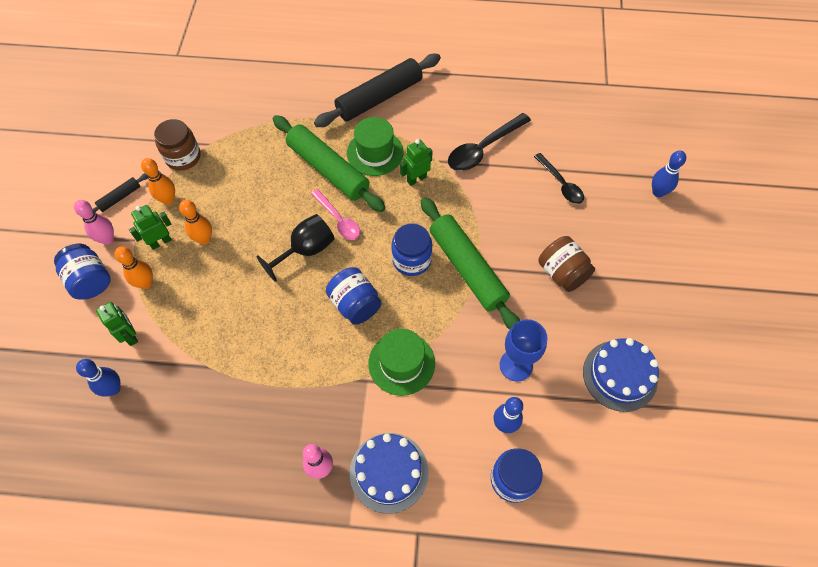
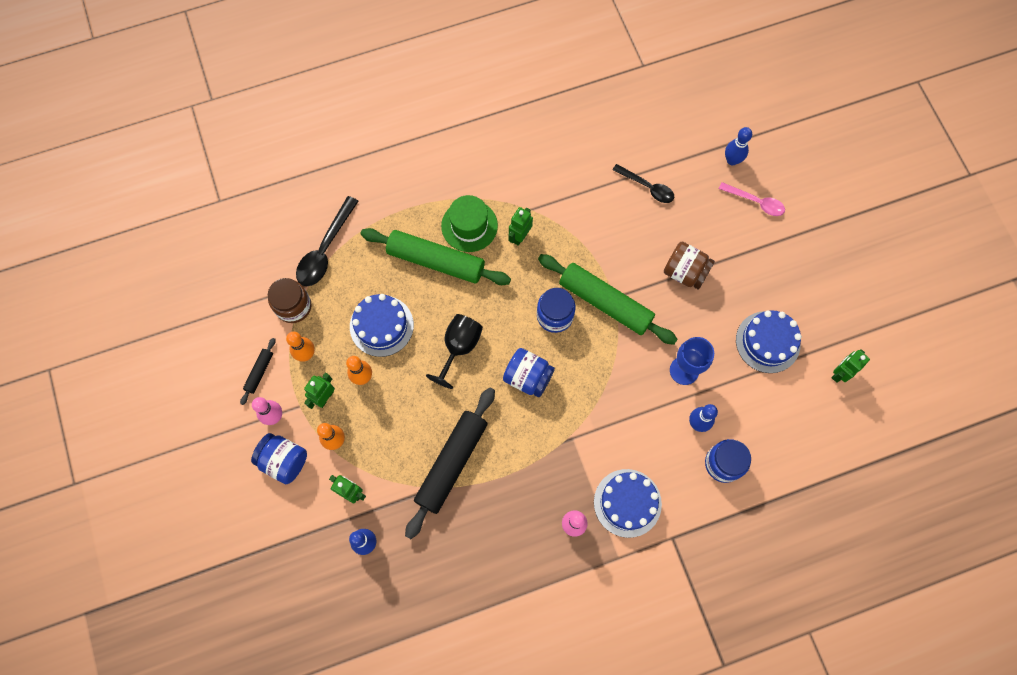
camera: 25 degrees left, 10 degrees up
(248, 203) = (381, 326): none -> blue cake
(338, 220) = (472, 306): pink spoon -> pink spoon (756, 202)
(379, 97) = (443, 166): black rolling pin -> black rolling pin (451, 463)
(401, 363) = (592, 411): green hat -> none
(483, 149) = (564, 180): black spoon -> black spoon (325, 250)
(688, 442) = (839, 373): none -> green robot

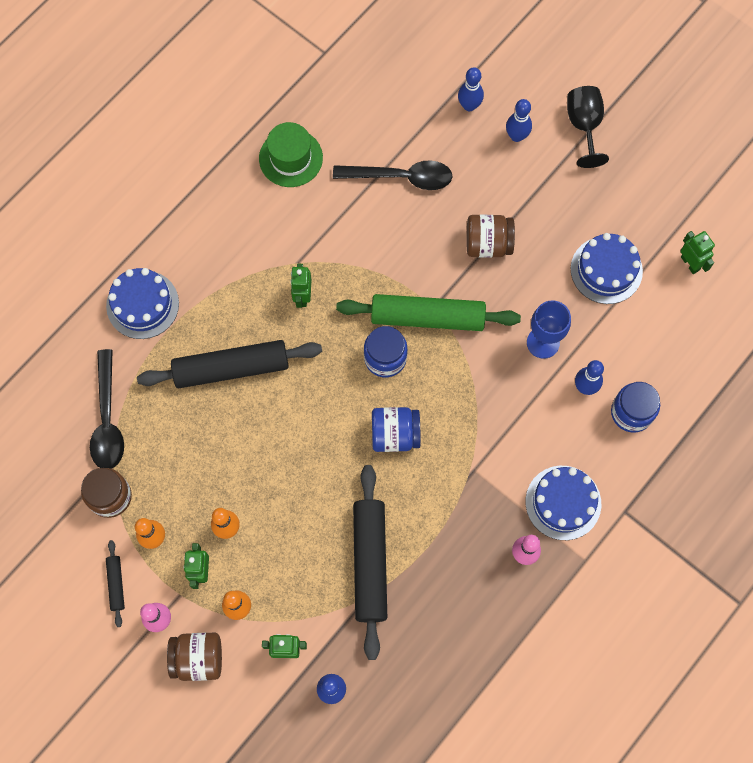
camera: 30 degrees left, 0 degrees up
(284, 461) = (198, 658): blue jar -> brown jar
(381, 326) = (215, 465): blue cake -> blue cake (142, 304)
(436, 261) = (231, 368): green rolling pin -> black rolling pin
(459, 348) = (308, 443): black goblet -> black goblet (584, 126)
(469, 226) = (244, 313): green hat -> green hat (290, 158)
(647, 187) = (401, 177): black spoon -> black spoon, size x1.51
(756, 202) = (516, 136): pink spoon -> blue bowling pin
(839, 373) = (690, 263): green robot -> green robot turned 135 degrees clockwise

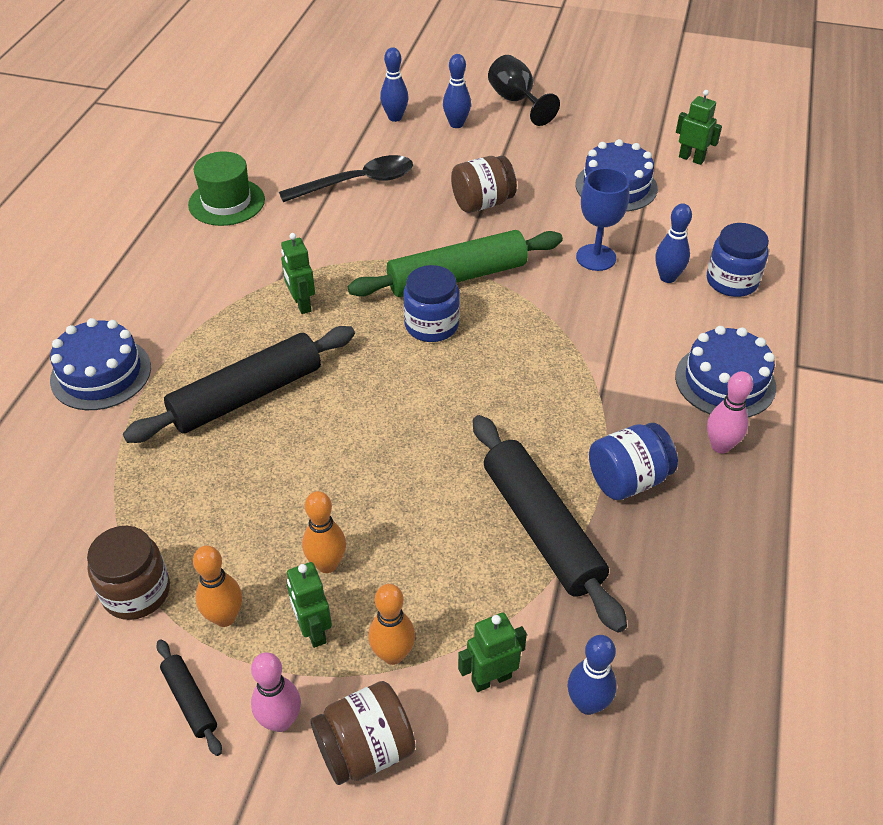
camera: 25 degrees left, 25 degrees down
(107, 420) = (98, 505): black spoon -> none
(395, 434) = (488, 388): blue jar -> blue jar (628, 479)

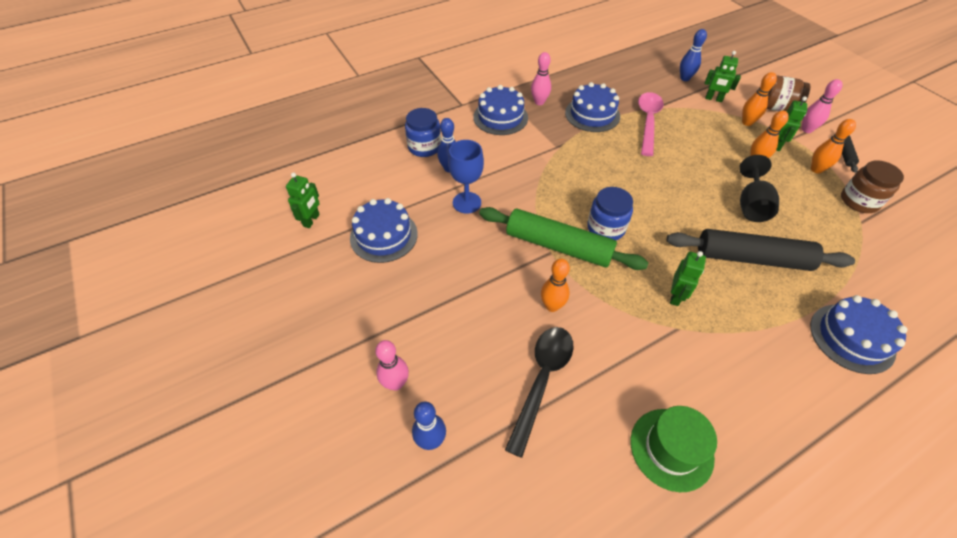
camera: 135 degrees left, 5 degrees up
(358, 182) = (542, 380): black spoon -> black spoon turned 90 degrees clockwise
(405, 228) = (552, 306): none -> orange bowling pin
(456, 124) = (396, 383): blue bowling pin -> pink bowling pin
(482, 203) = (478, 287): brown jar -> none
(516, 101) = (318, 369): black goblet -> black goblet (751, 205)
(541, 528) = (648, 121): black rolling pin -> pink spoon
(628, 479) = (592, 114): blue jar -> blue cake
(691, 158) = (311, 220): green robot -> green robot turned 150 degrees counterclockwise

